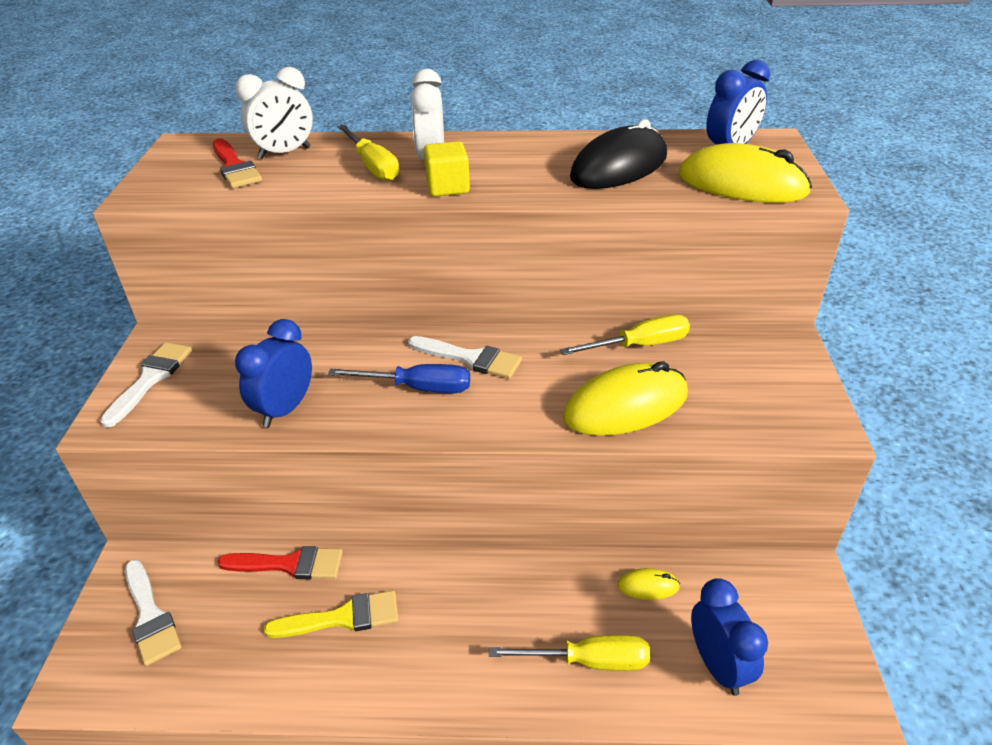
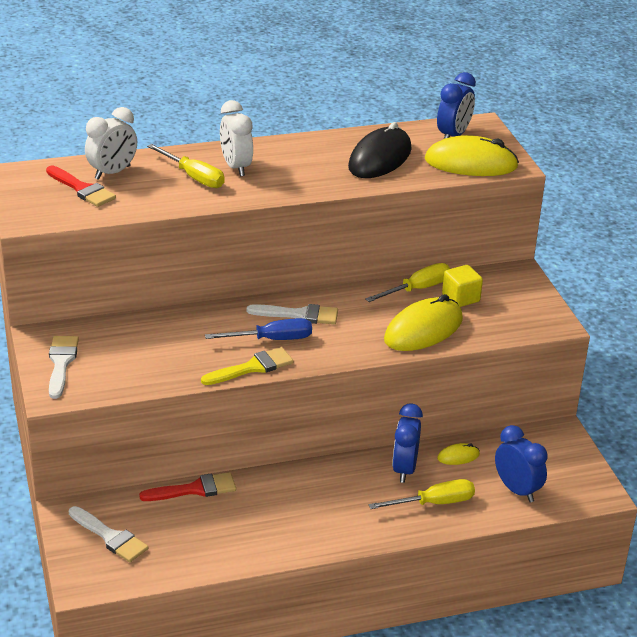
camera: 20 degrees left, 5 degrees down
(285, 409) = (183, 367): blue clock -> blue clock (404, 469)
(342, 617) = (254, 511): yellow brush -> yellow brush (252, 367)
(448, 187) = (263, 188): yellow cube -> yellow cube (460, 298)

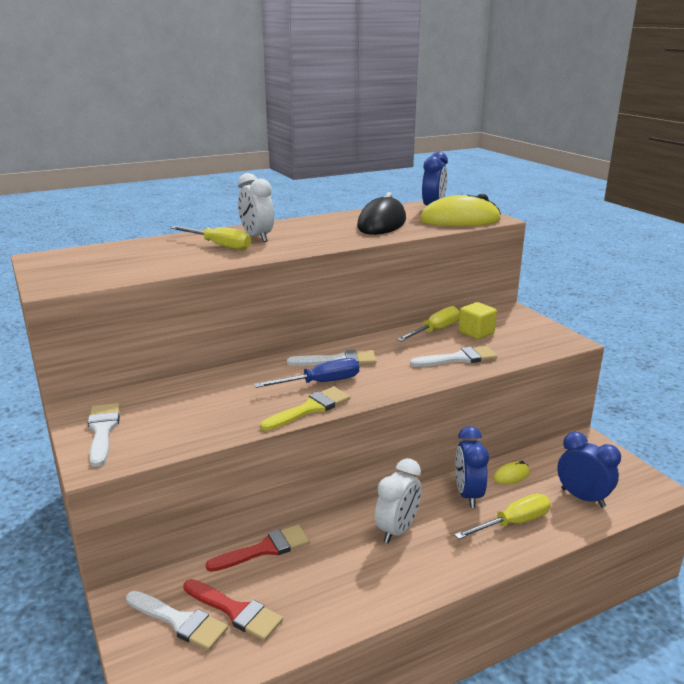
camera: 10 degrees left, 10 degrees down
(82, 189) = (110, 261): red brush -> red brush (235, 611)
(112, 172) = (139, 249): white clock -> white clock (397, 530)
(423, 330) = (458, 358): yellow mouse -> white brush

